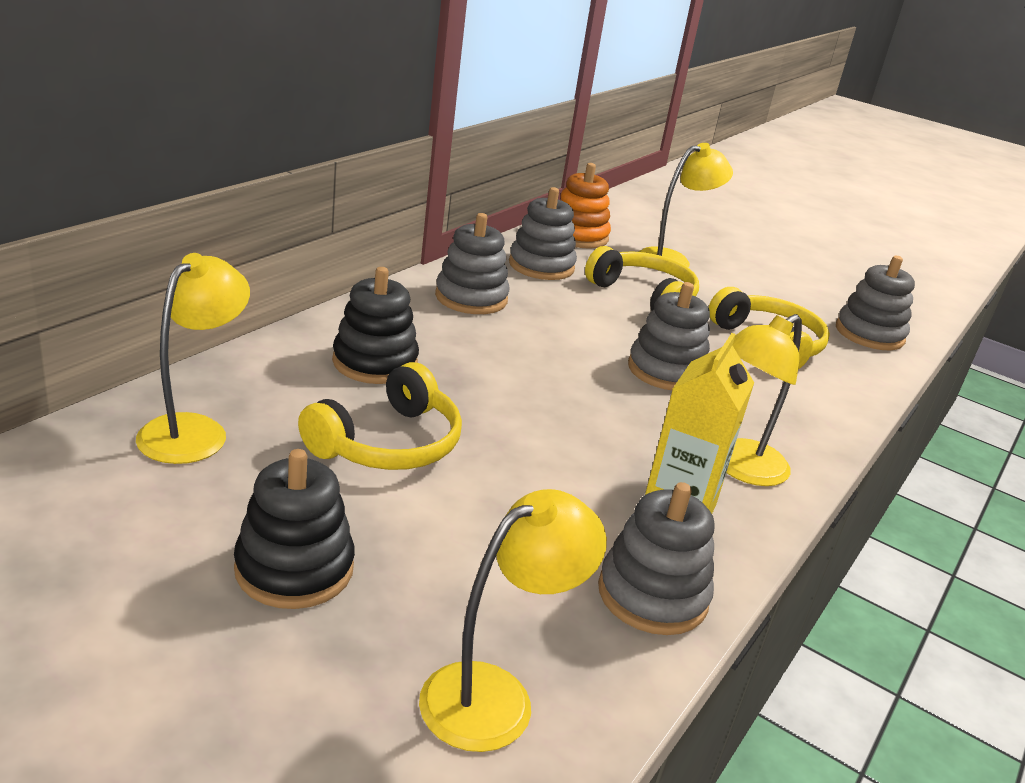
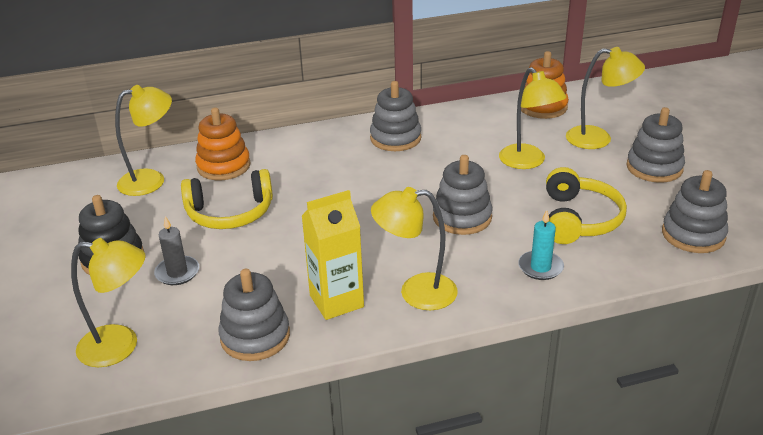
camera: 45 degrees right, 5 degrees up
(288, 382) = (223, 166): none -> orange stacking toy
(375, 362) = (282, 166): black stacking toy -> none
(428, 551) = (177, 273): none -> grey candle
(541, 266) = (478, 125): grey stacking toy -> grey stacking toy (654, 168)
(644, 296) = (528, 162): yellow headphones -> yellow lamp
(806, 402) = (540, 267): none -> turquoise candle

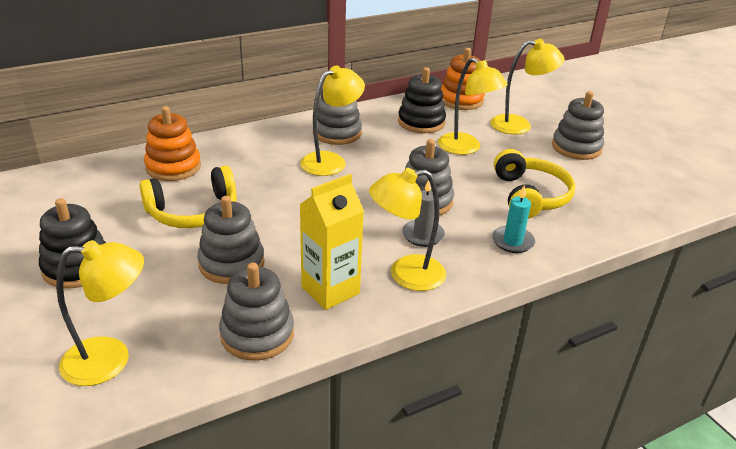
camera: 15 degrees left, 0 degrees up
(151, 180) = (99, 185): yellow lamp -> yellow lamp (331, 161)
(177, 273) = (153, 276): grey candle -> grey candle (423, 235)
(489, 130) = (421, 122): none -> black stacking toy
(693, 235) = (632, 203): grey stacking toy -> grey stacking toy (231, 263)

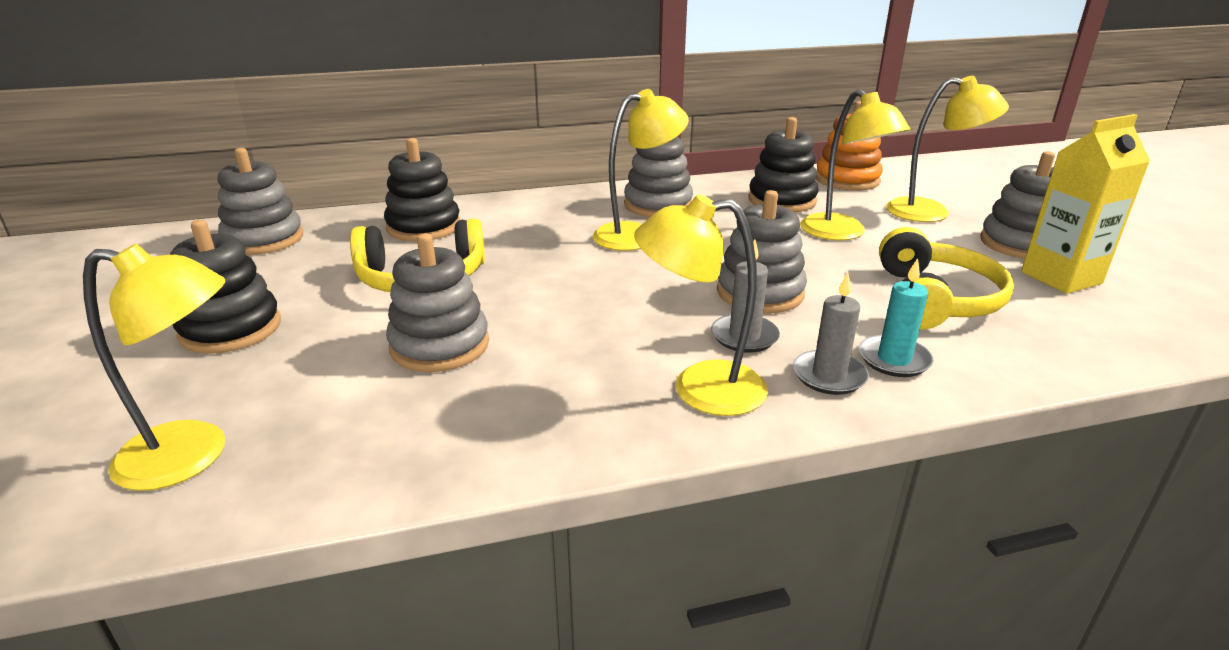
camera: 15 degrees right, 5 degrees down
(173, 167) = (424, 227): orange stacking toy -> black stacking toy
(257, 334) = (427, 448): grey stacking toy -> grey stacking toy (263, 239)
(330, 290) = (570, 398): yellow carton -> yellow carton (1061, 278)
(478, 257) = (829, 376): none -> grey candle

